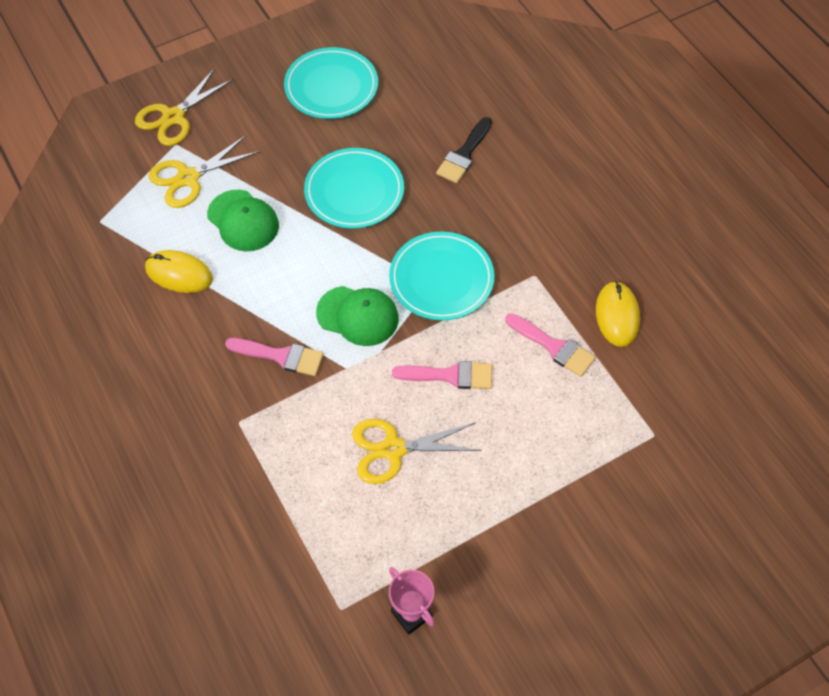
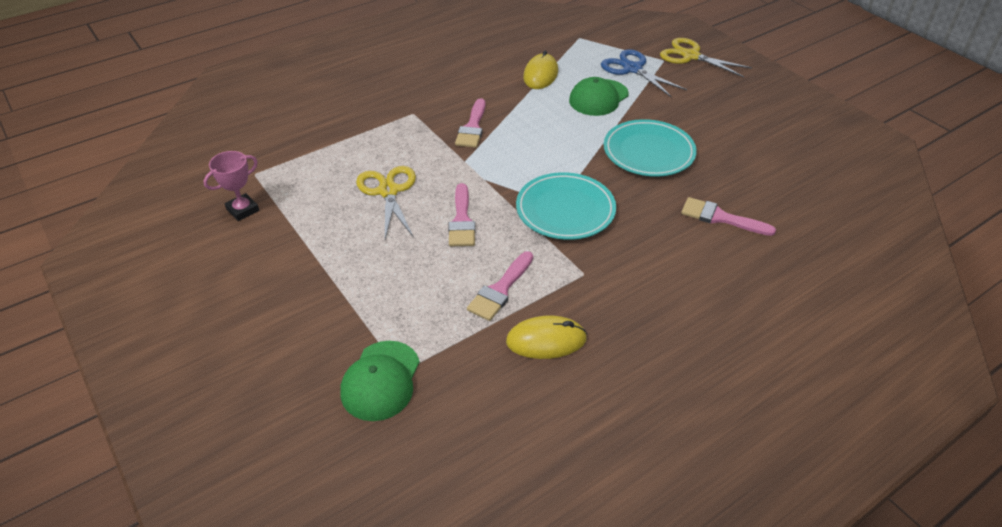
camera: 85 degrees right, 15 degrees down
(188, 178) = (632, 69): yellow scissors -> blue scissors
(331, 87) = (764, 130): turquoise plate -> none
(358, 316) = (516, 163): green cap -> green cap (381, 380)
(464, 154) = (720, 218): black brush -> pink brush

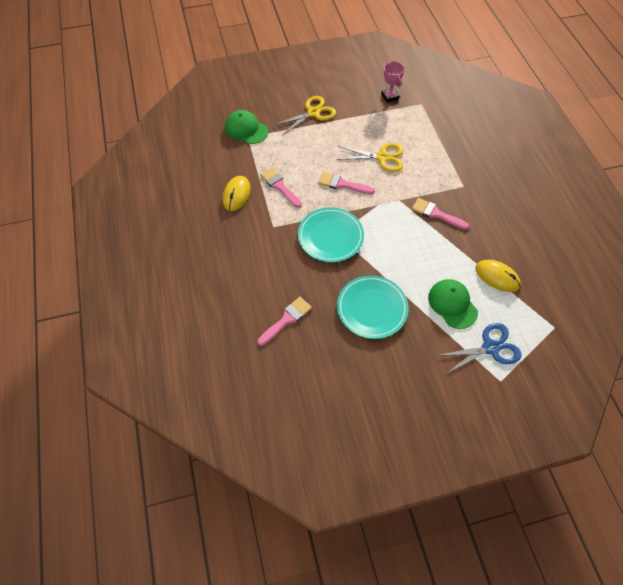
camera: 110 degrees right, 15 degrees up
(690, 56) = (502, 408): yellow scissors -> yellow scissors (313, 113)

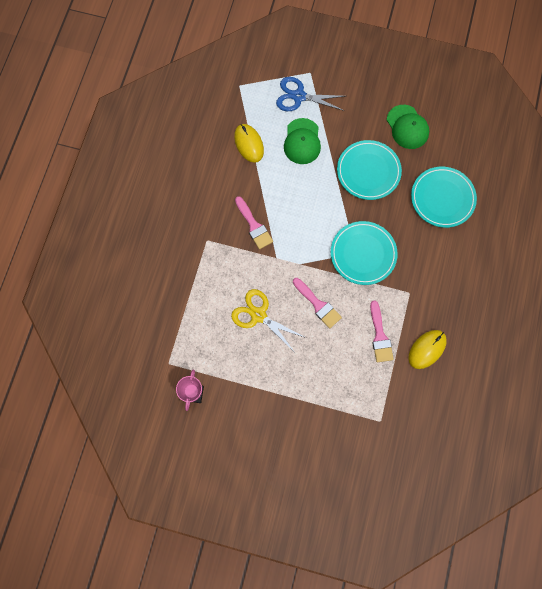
camera: 150 degrees left, 15 degrees up
(246, 129) = (377, 434): green cap -> green cap (407, 127)
(286, 319) = (442, 198): pink brush -> turquoise plate
(313, 113) = (292, 417): yellow scissors -> none

